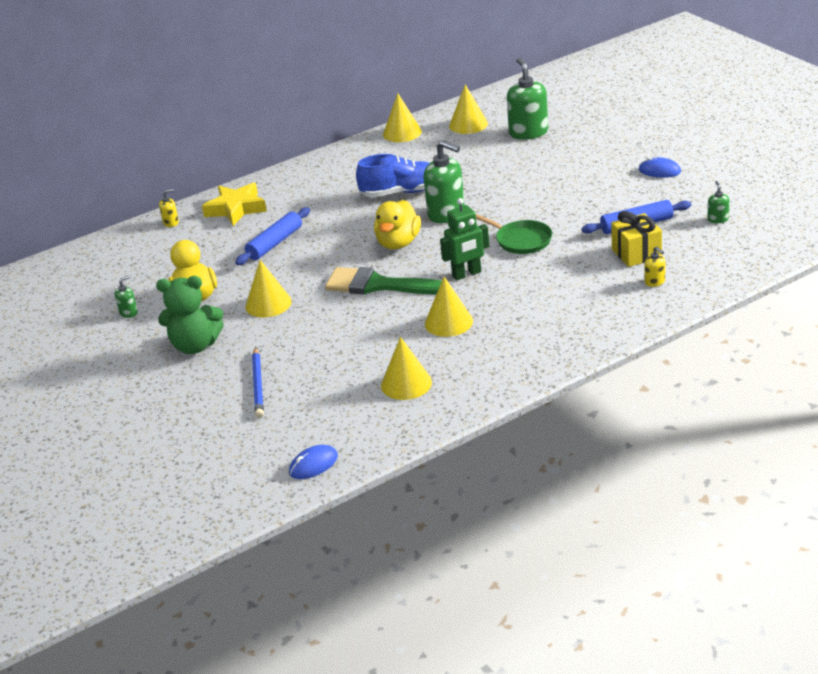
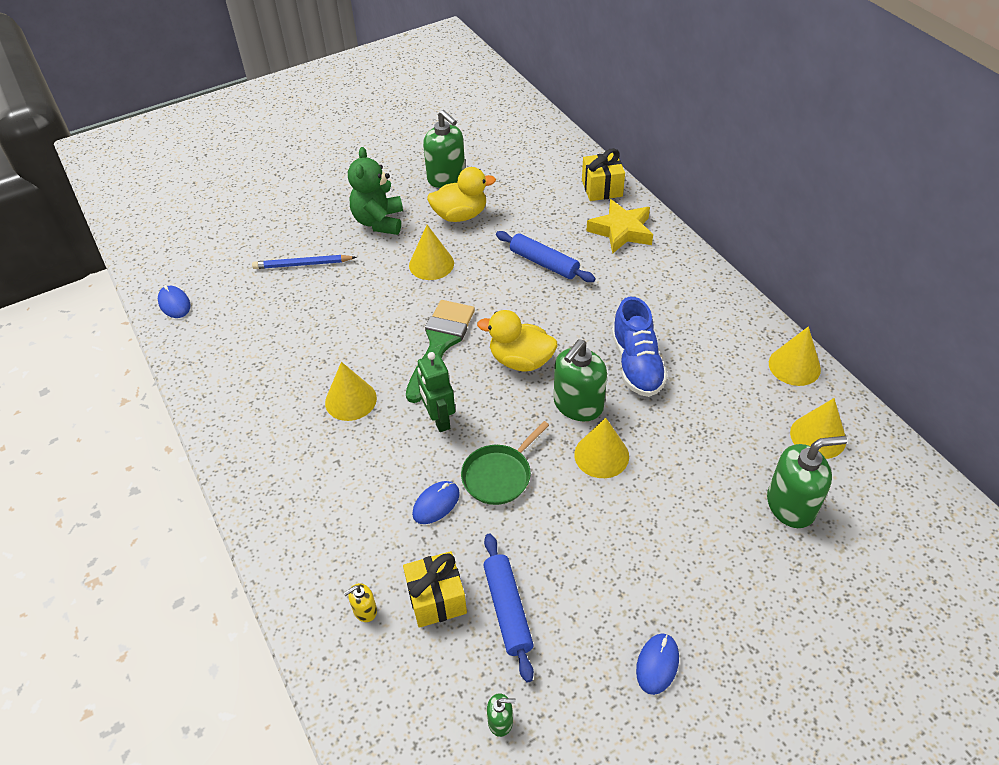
camera: 90 degrees right, 15 degrees up
(129, 313) = (446, 177): green soap dispenser -> green soap dispenser, size x2.15
(171, 222) = (602, 188): yellow soap dispenser -> yellow gift
(406, 384) = (260, 365): yellow cone -> yellow cone (601, 455)
(553, 264) = (436, 504): none -> blue mouse

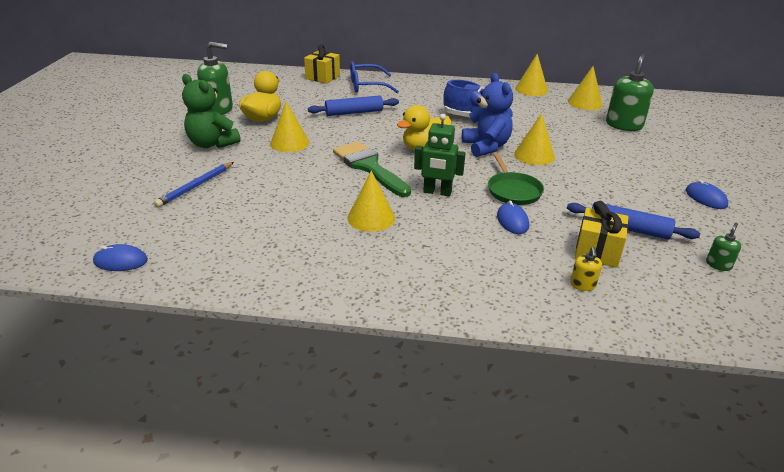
camera: 55 degrees left, 15 degrees down
(578, 405) = (486, 147): green soap dispenser -> blue teddy bear
(621, 231) = (366, 86): yellow star -> blue glasses

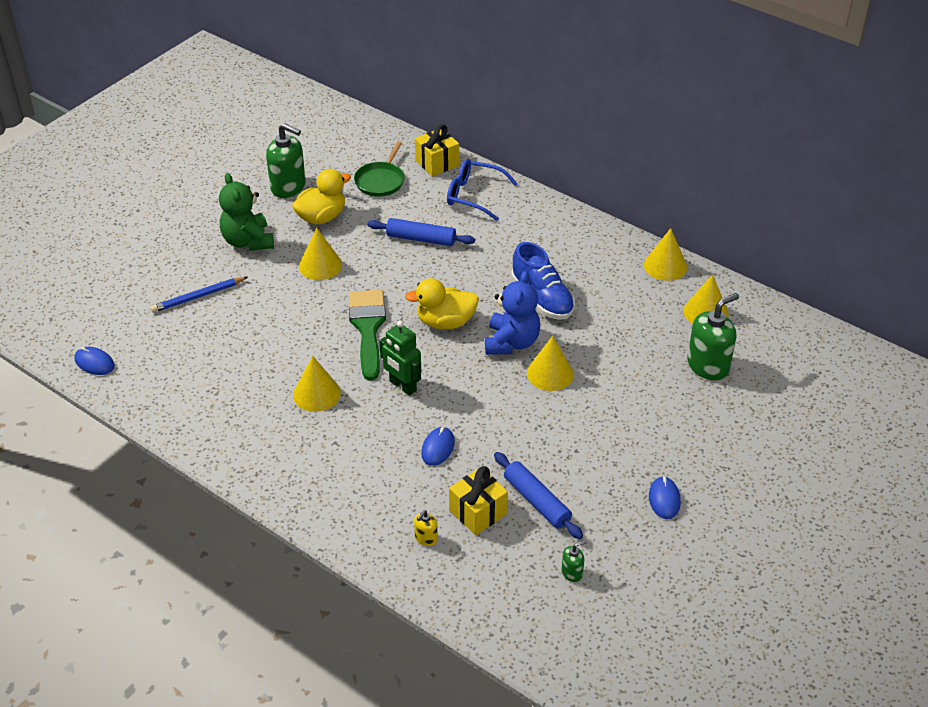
camera: 30 degrees right, 10 degrees up
(513, 190) = (477, 412): green pan -> green pan (380, 181)

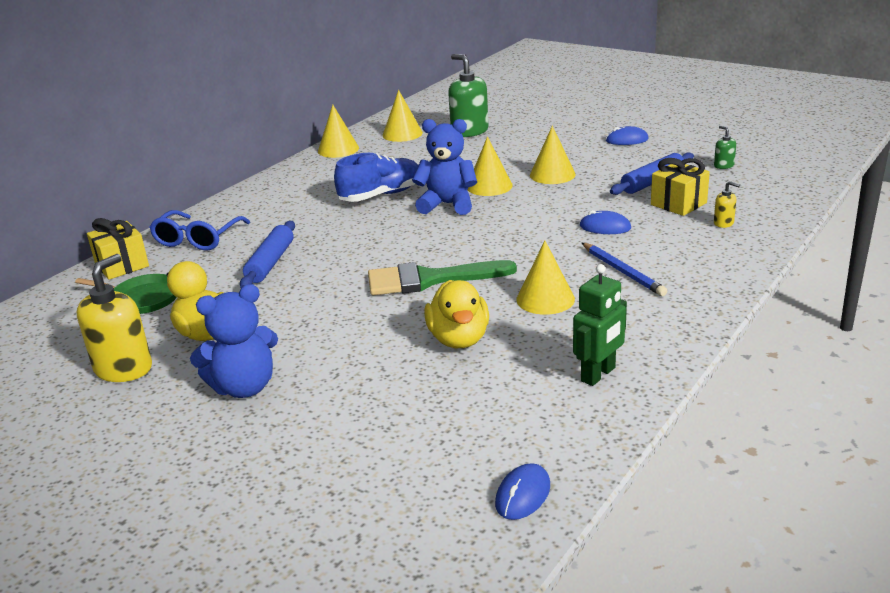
camera: 90 degrees left, 15 degrees down
(198, 297) = (366, 414): blue pencil -> blue pencil (623, 272)
(248, 241) = (244, 387): green teddy bear -> blue teddy bear
(288, 187) = (124, 369): green soap dispenser -> yellow soap dispenser
(320, 265) = (309, 323): yellow cone -> yellow cone (552, 174)
(402, 386) = (521, 251): green robot -> green robot (598, 374)
(445, 322) = (418, 238): yellow duck -> yellow duck (459, 339)

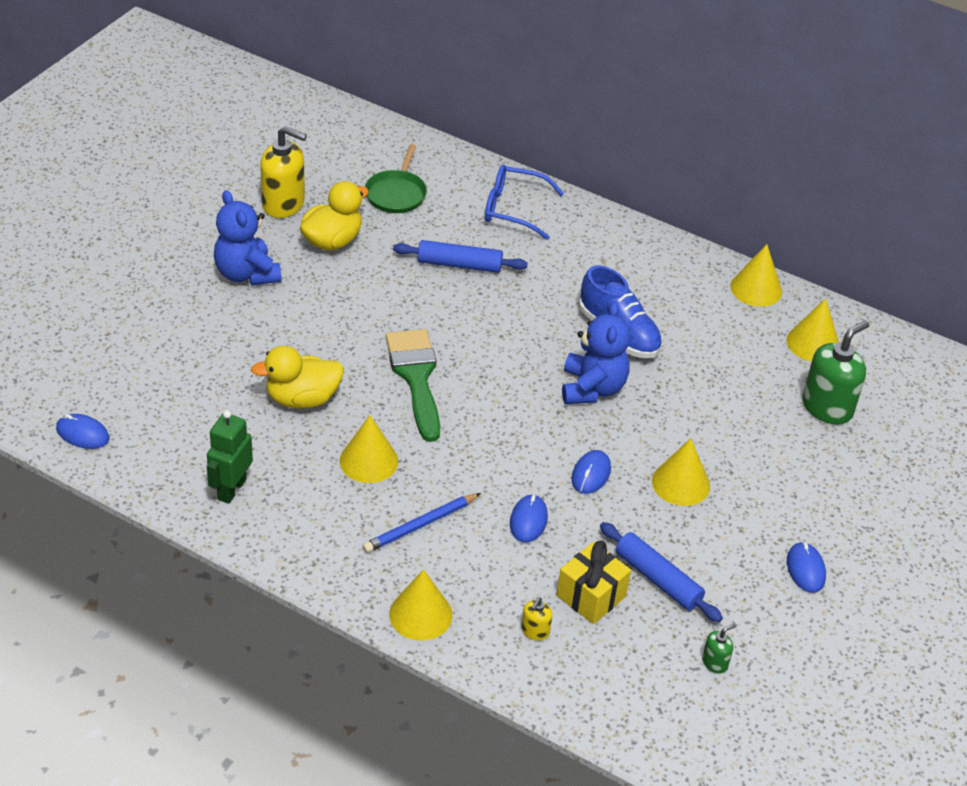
camera: 80 degrees right, 15 degrees up
(122, 265) = (461, 170): yellow gift -> none
(489, 186) = (645, 424): yellow cone -> yellow cone (420, 614)
(547, 204) = (591, 474): none -> blue mouse
(598, 374) = (231, 489): green robot -> green robot turned 75 degrees clockwise

